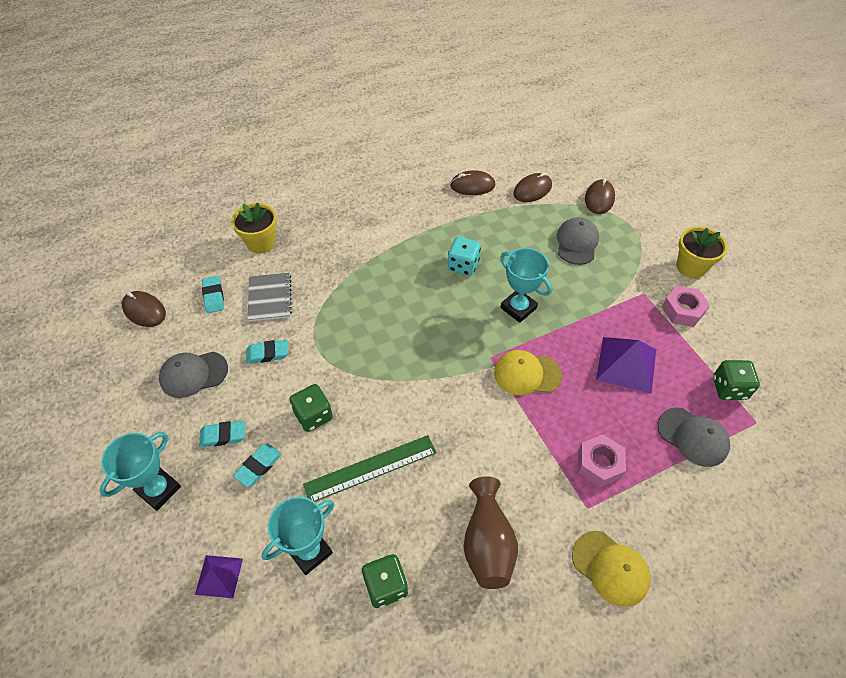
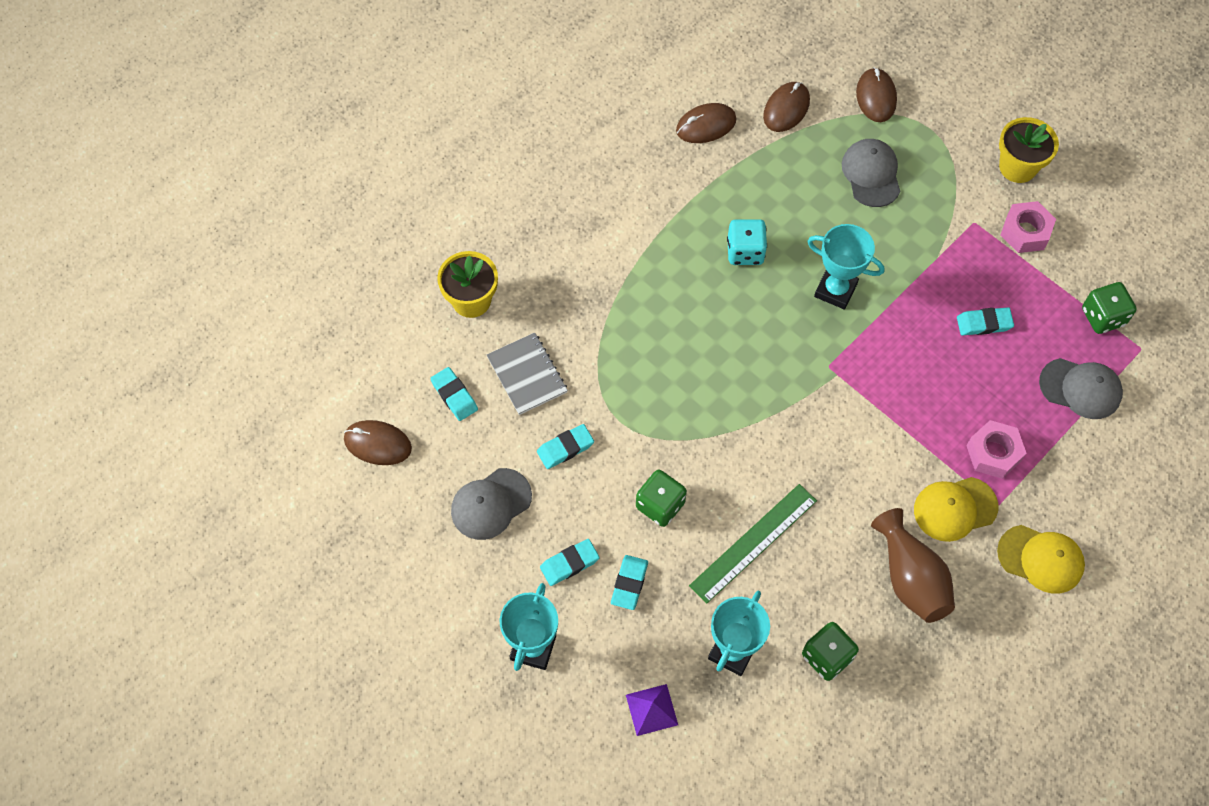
camera: 20 degrees left, 10 degrees up
(527, 374) = (878, 373): yellow cap -> yellow cap (955, 509)
(626, 364) = (984, 323): purple pyramid -> turquoise eraser

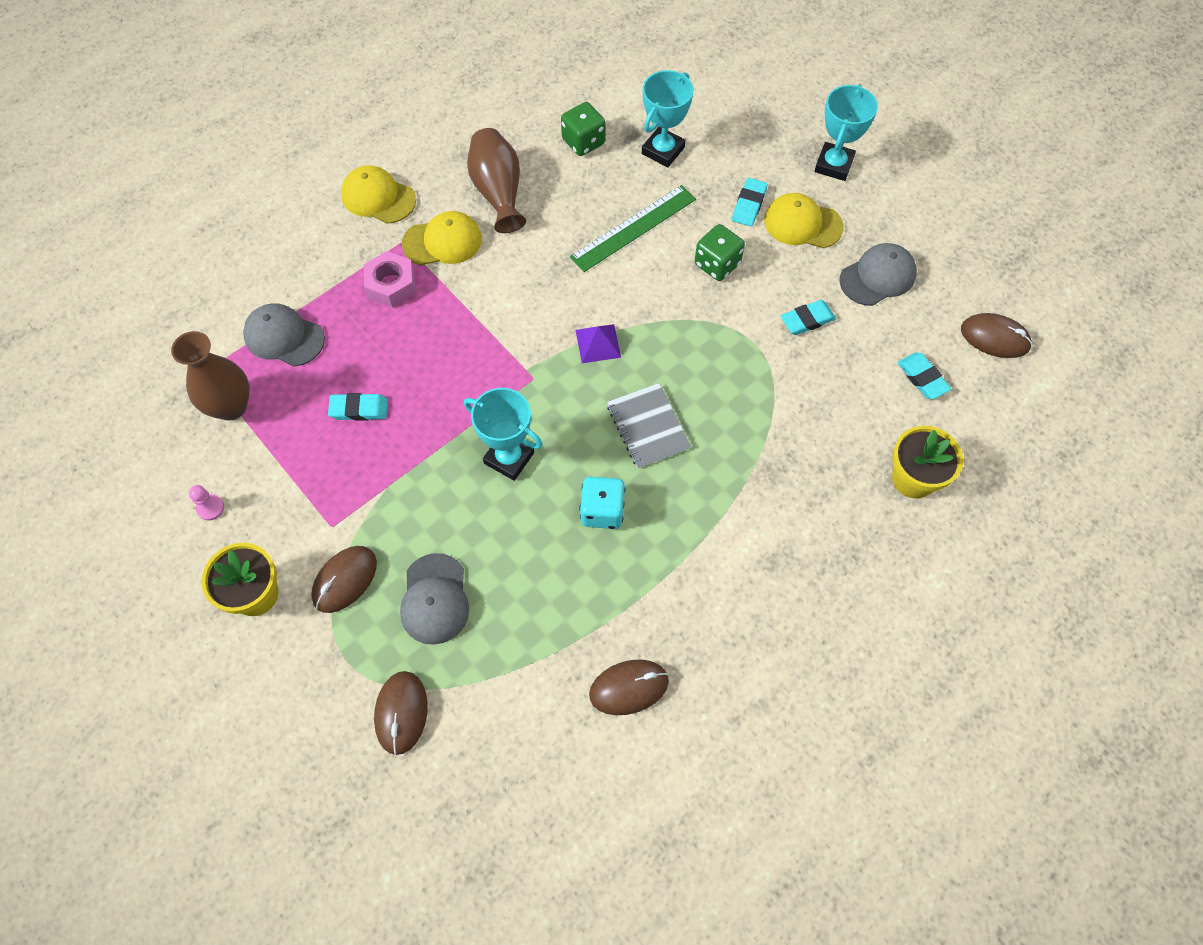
camera: 175 degrees left, 0 degrees up
(527, 375) = (848, 393): grey notebook -> grey notebook (648, 426)
(569, 563) = (802, 223): turquoise eraser -> yellow cap
(651, 709) = (734, 117): purple pyramid -> purple pyramid (598, 343)
(786, 109) = (521, 704): brown mouse -> brown mouse (345, 580)
(1025, 232) = (277, 509): pink nut -> none
(1083, 229) = (210, 508): none -> pink pawn
(1103, 317) = (231, 406): green dice -> brown vase

